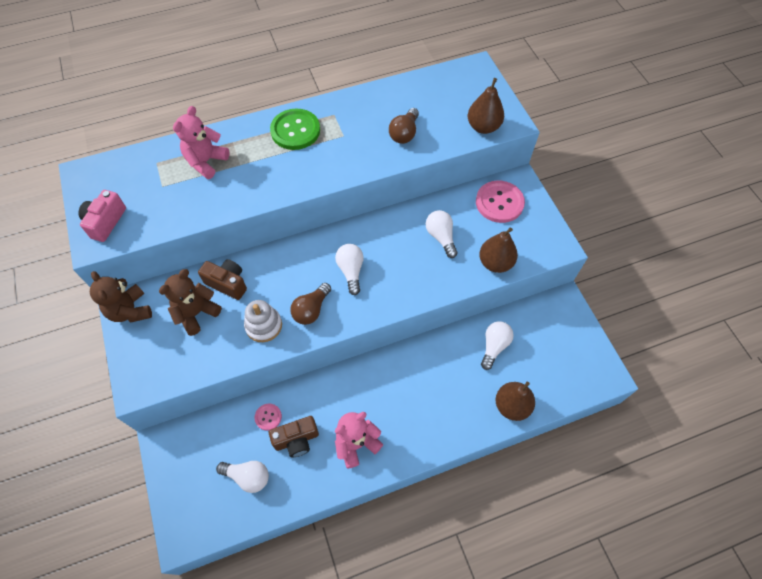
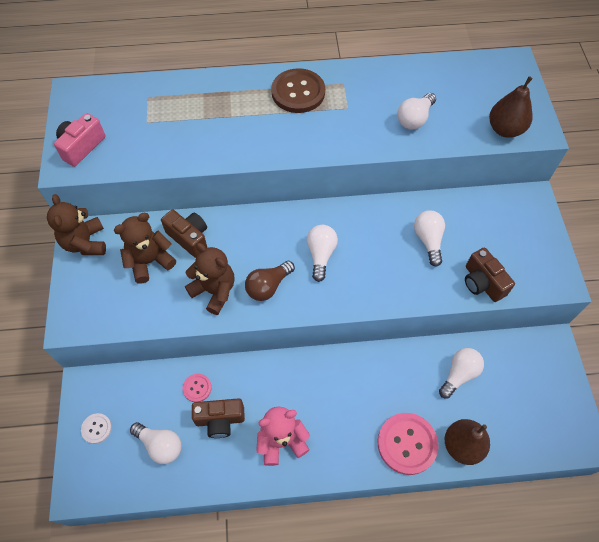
camera: 15 degrees right, 0 degrees up
(184, 478) = (96, 428): none -> white button
(206, 162) = (197, 106): pink teddy bear -> none
(263, 325) = (214, 291): white stacking toy -> brown teddy bear
(295, 130) = (298, 92): green button -> brown button
(404, 133) = (414, 119): brown light bulb -> white light bulb
(495, 263) = (482, 283): brown pear -> brown camera
(499, 203) = (503, 217): pink button -> pink button (407, 444)

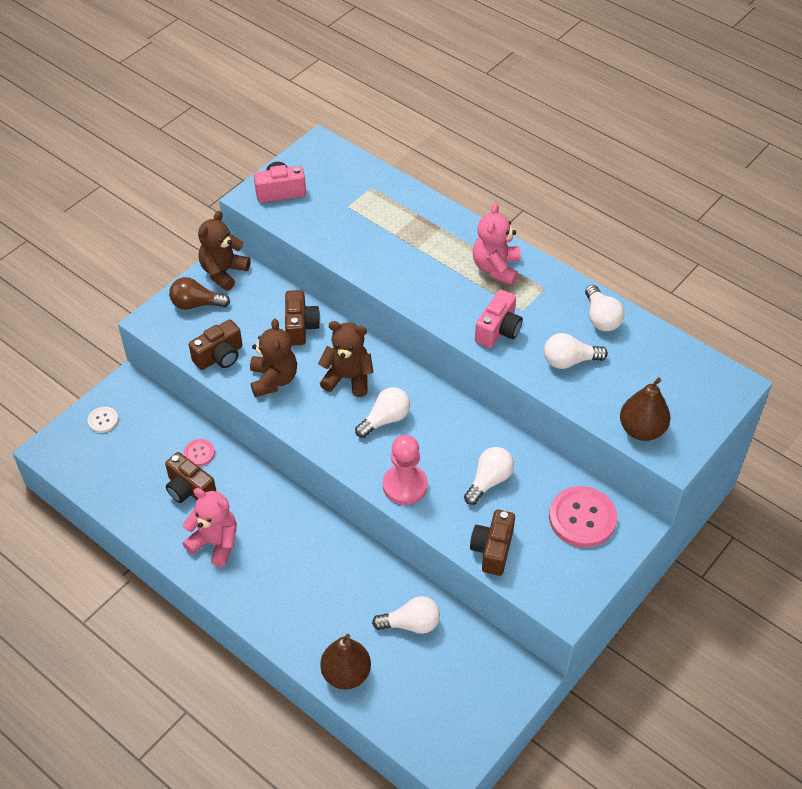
camera: 45 degrees right, 10 degrees down
(150, 261) = (252, 321): brown teddy bear -> brown teddy bear (348, 378)
(155, 307) = (220, 356): none -> brown camera
(160, 445) = (131, 469): white light bulb -> white light bulb (601, 318)
(268, 286) = (316, 409): brown light bulb -> brown light bulb (196, 304)
(298, 92) = (496, 268): brown button -> pink teddy bear
(350, 132) = (498, 330): none -> pink camera
(385, 288) = (405, 486): none -> pink pawn
(407, 444) = (304, 632): pink button -> pink button (582, 518)

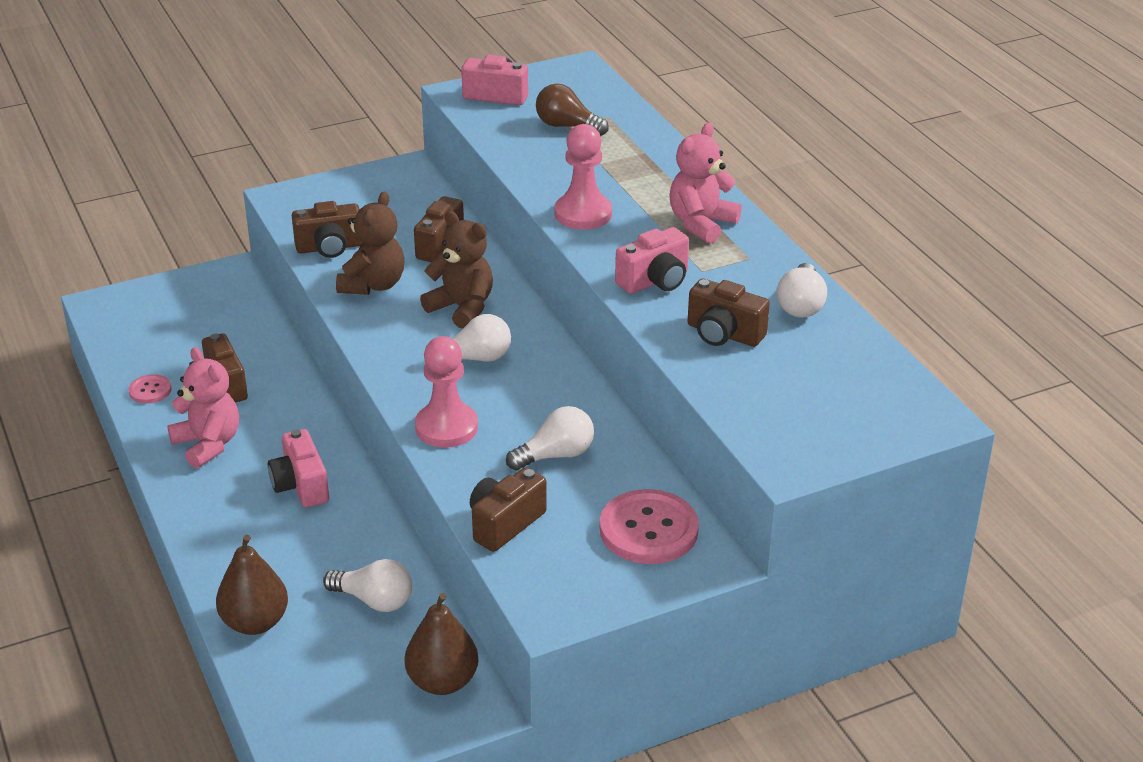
camera: 25 degrees right, 15 degrees down
(103, 420) = (179, 296): white button -> none
(196, 304) = (343, 195): brown light bulb -> brown light bulb (567, 126)
(199, 453) = (259, 356): pink button -> pink button (150, 390)
(223, 272) = (397, 176): brown teddy bear -> none
(302, 552) = (300, 485): none -> pink camera
(413, 286) = (583, 214): none -> pink pawn
(569, 361) = (723, 334): white light bulb -> brown camera
(641, 430) = (766, 427): brown pear -> brown pear (442, 681)

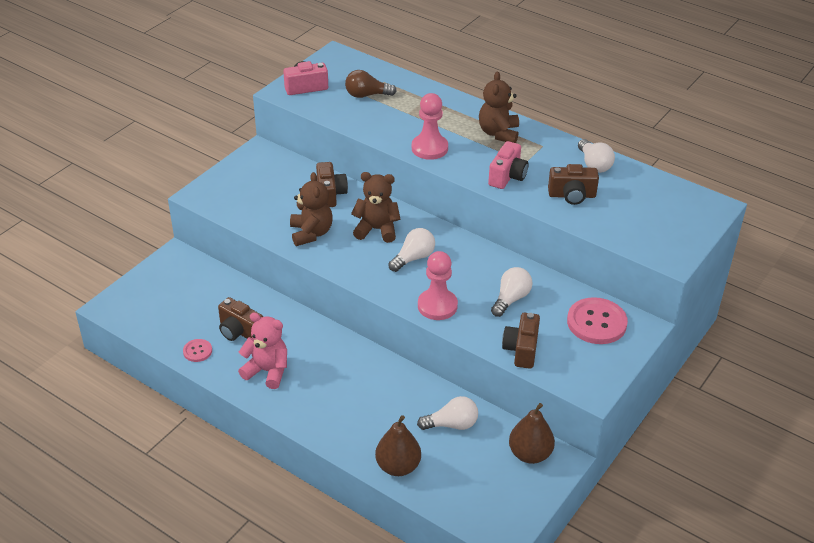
camera: 30 degrees left, 5 degrees up
(300, 485) = (347, 374): pink camera -> none
(329, 247) = (261, 218): brown camera -> none
(701, 224) = (498, 133): pink teddy bear -> brown teddy bear

